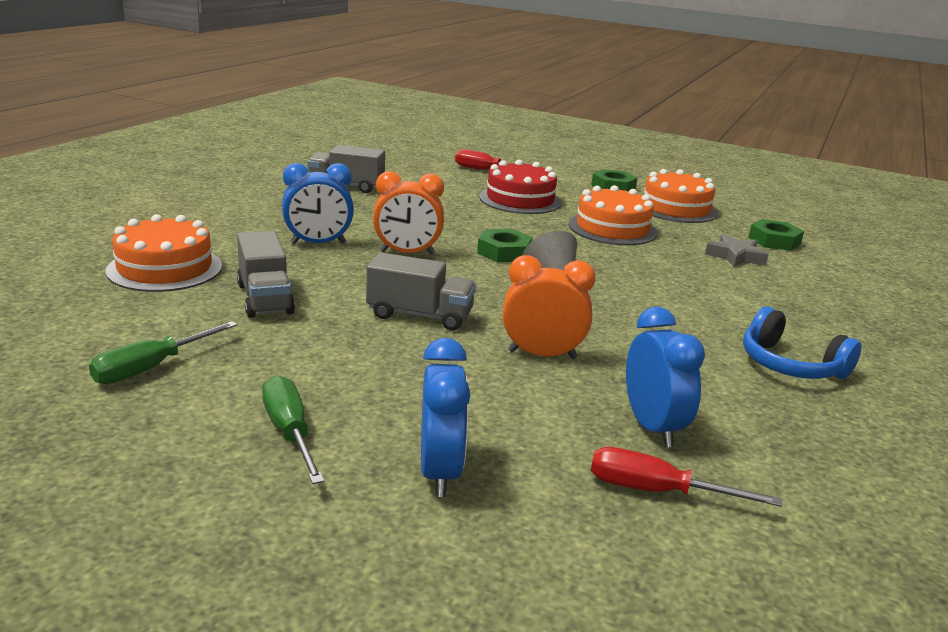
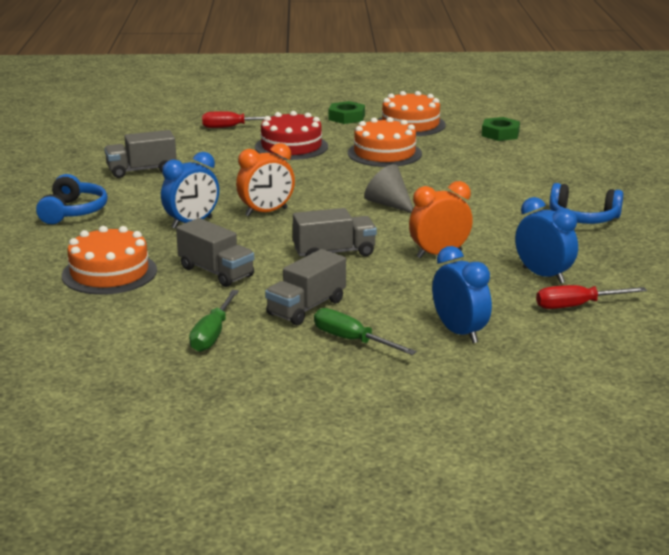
camera: 25 degrees left, 0 degrees up
(229, 205) = (73, 212): none -> blue headphones
(298, 370) = (306, 307): none -> grey truck
(504, 252) = (332, 192): green nut -> none
(735, 256) = (486, 153): grey star -> none

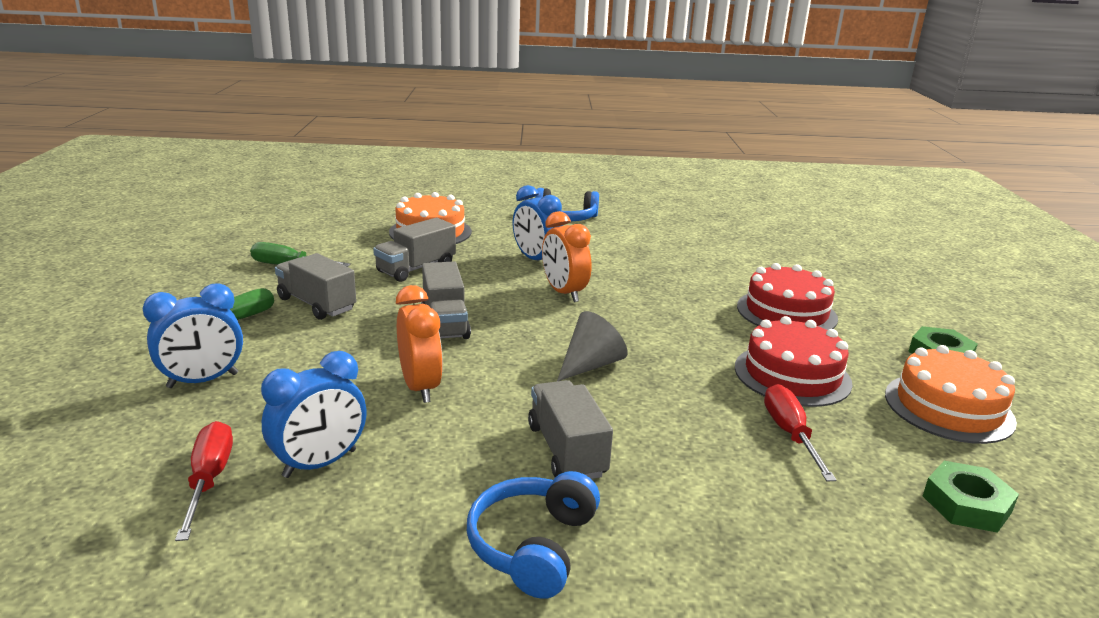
camera: 90 degrees right, 0 degrees up
(142, 170) = (675, 240): grey truck -> grey truck (567, 450)
(232, 127) = (840, 281): red screwdriver -> red screwdriver (790, 434)
(384, 153) = (792, 375): orange cake -> red cake

